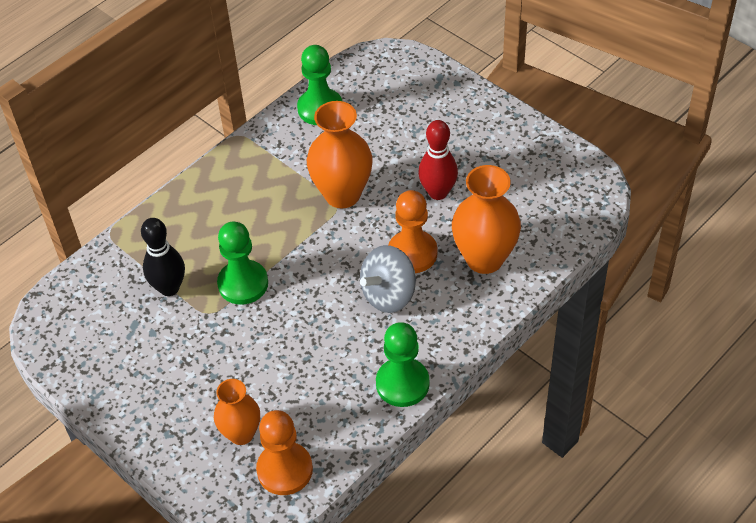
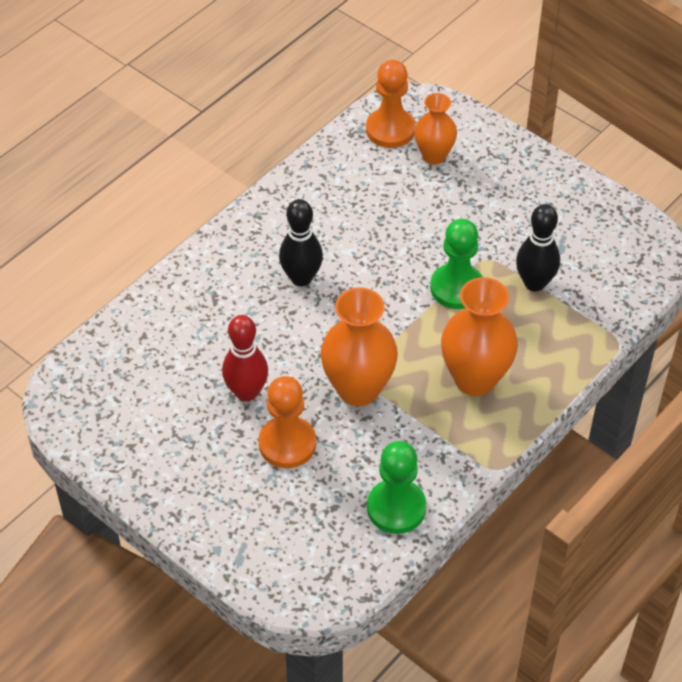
camera: 175 degrees right, 0 degrees up
(389, 295) = (301, 278): grey spinning top -> black bowling pin
(402, 383) = (286, 197): green pawn -> none
(412, 253) = (276, 321): orange pawn -> orange pawn (287, 444)
(484, 259) = (198, 316): orange vase -> orange vase (475, 379)

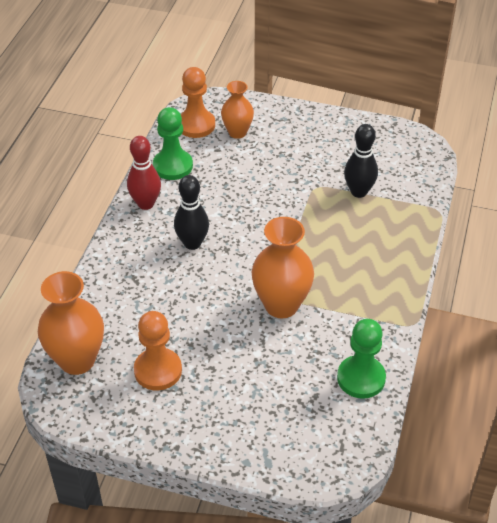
camera: 25 degrees left, 5 degrees down
(246, 392) = (200, 337): red bowling pin -> red bowling pin (146, 204)
(287, 444) = (253, 363): orange pawn -> orange pawn (158, 370)
(457, 288) = (308, 213): green pawn -> green pawn (173, 166)
(475, 379) = (359, 269): orange vase -> orange vase (77, 360)

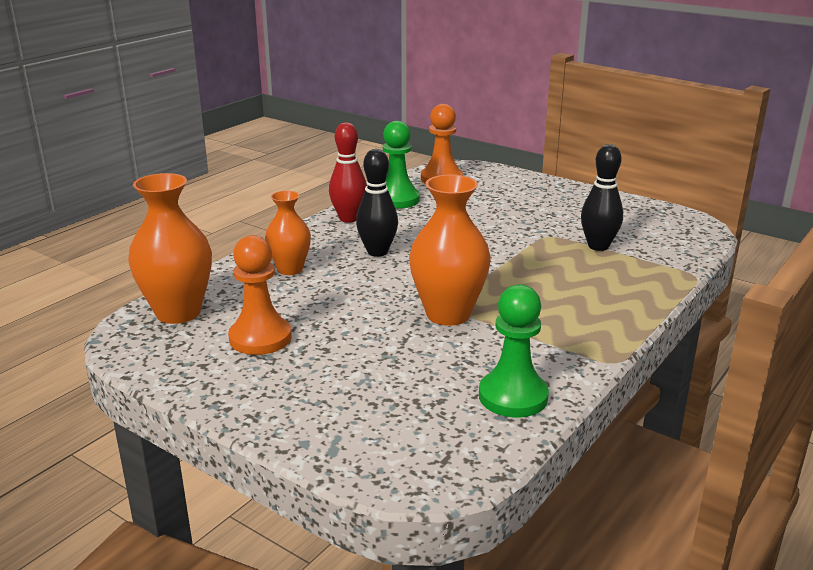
camera: 20 degrees right, 20 degrees down
(237, 132) = (482, 189): orange vase -> orange vase (290, 269)

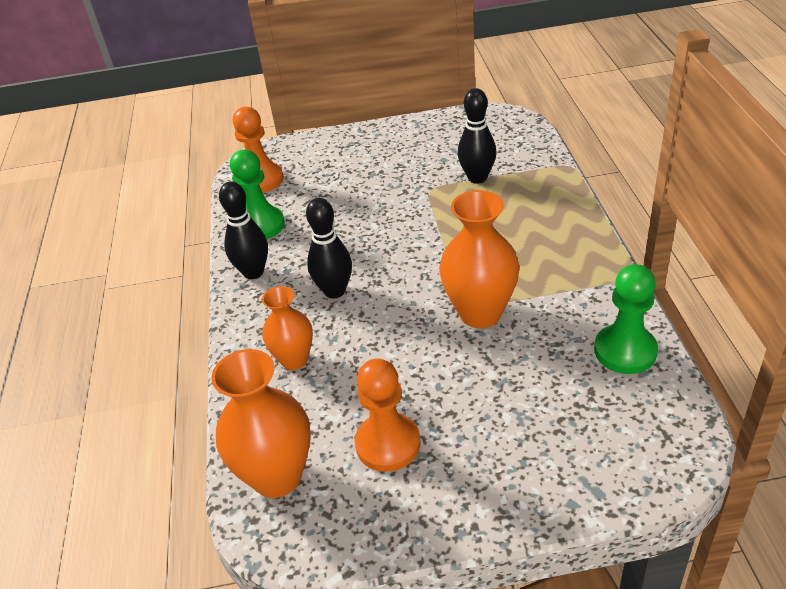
camera: 40 degrees left, 15 degrees up
(349, 218) = (253, 272): red bowling pin -> black bowling pin

